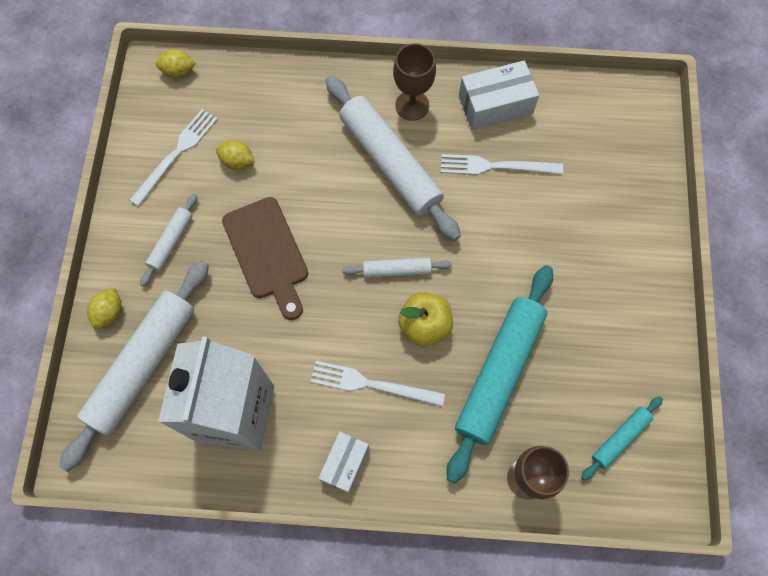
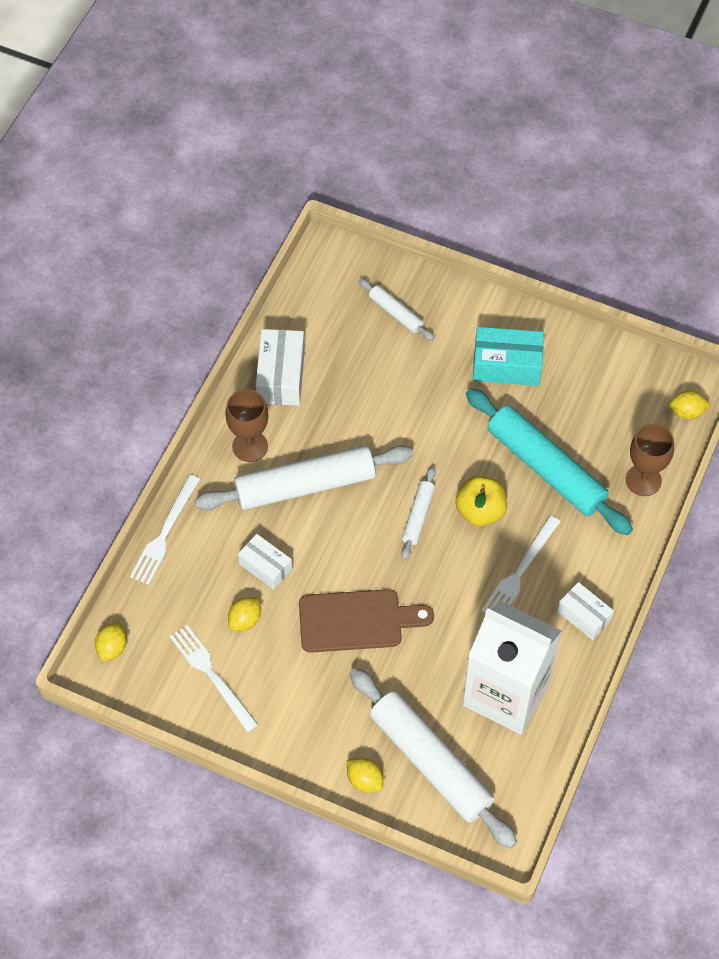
camera: 70 degrees left, 10 degrees down
(171, 242) = (310, 704): white rolling pin -> white rolling pin (395, 313)
(295, 159) = (265, 567): none -> white box
(496, 166) = (346, 399): white fork -> white fork (165, 533)
(601, 298) = (506, 365): none -> turquoise box
(619, 438) = (633, 400): turquoise rolling pin -> none
(631, 501) = (686, 412): none -> yellow lemon

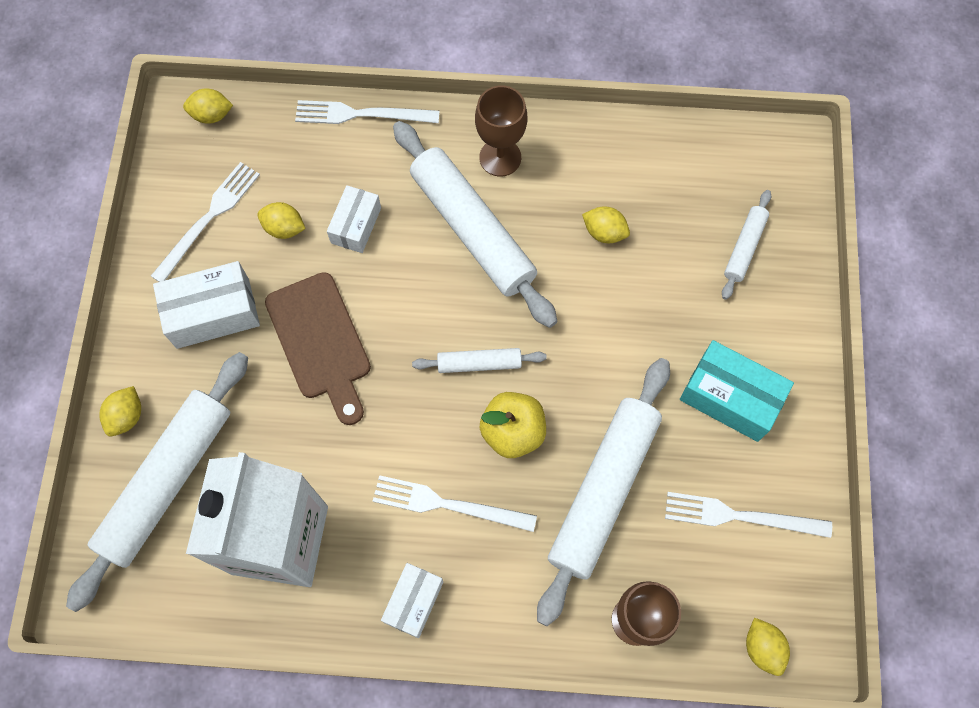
camera: 70 degrees right, 10 degrees up
(281, 376) = (603, 157): white box -> white box (213, 313)
(345, 398) = (604, 232): none -> yellow lemon
(506, 365) = (730, 397): turquoise box -> turquoise box turned 45 degrees counterclockwise
(546, 468) = (604, 491): turquoise rolling pin -> white rolling pin
(594, 391) = (740, 516): none -> white fork

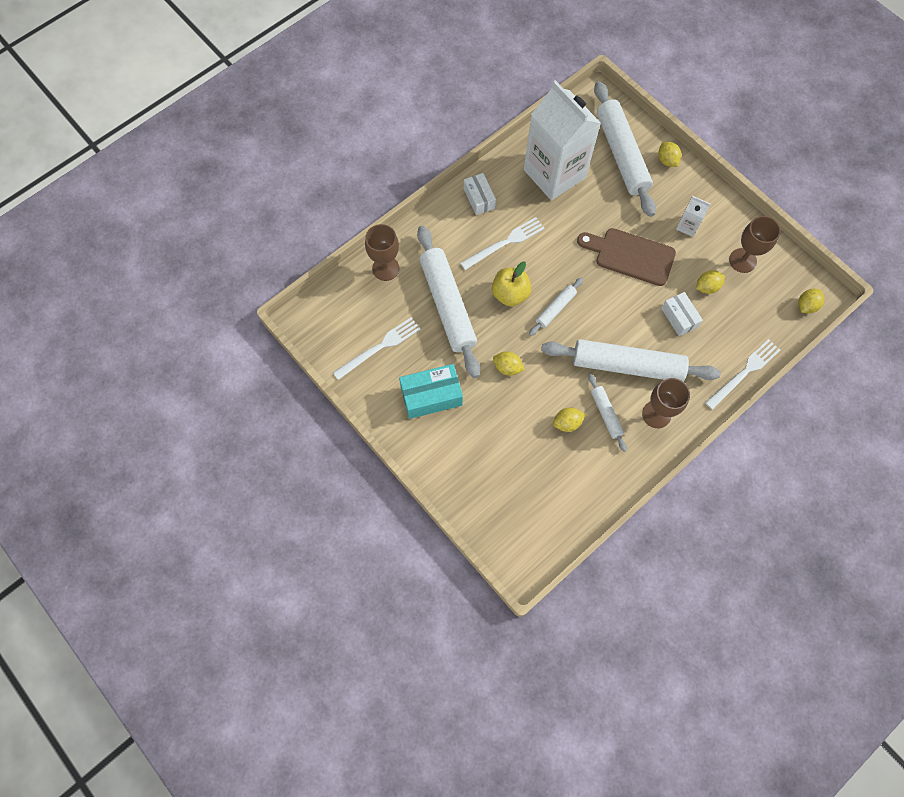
camera: 135 degrees right, 0 degrees up
(208, 218) = (742, 260): white fork -> brown goblet
(213, 313) = (687, 226): white box -> white carton
(744, 247) = (494, 480): white rolling pin -> white rolling pin (606, 414)
(762, 648) = (324, 303): yellow lemon -> yellow lemon (507, 367)

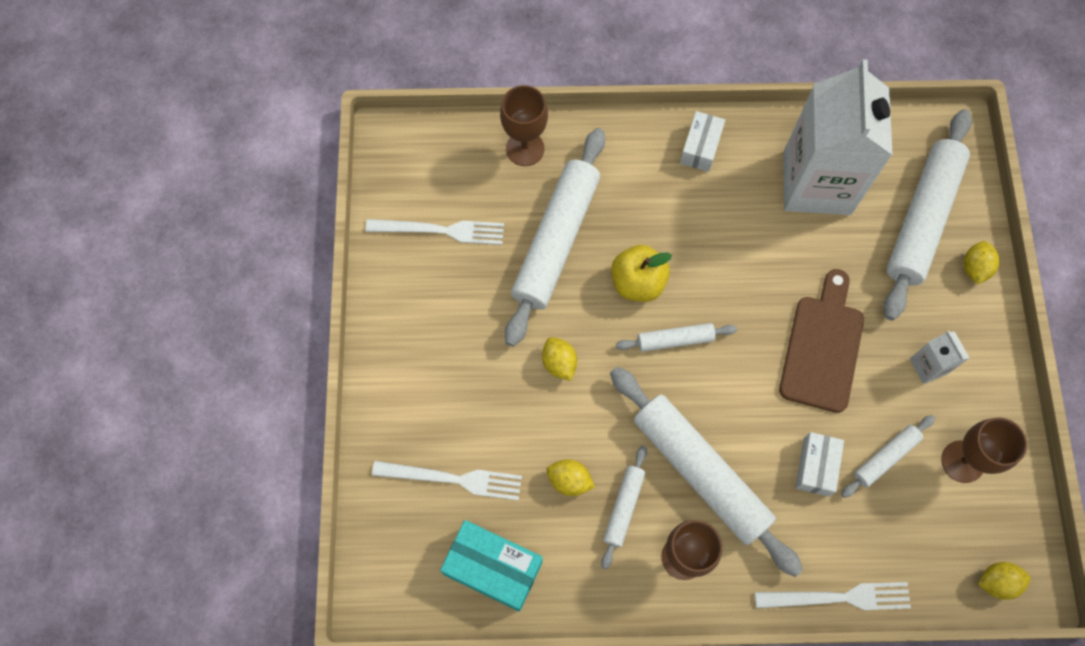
camera: 40 degrees right, 0 degrees up
(431, 396) = (447, 328): turquoise box -> turquoise box (493, 568)
(505, 243) = (684, 220): white fork -> white fork (453, 479)
(630, 255) = (823, 347): brown cutting board -> brown cutting board turned 45 degrees clockwise
(707, 287) = (885, 457): yellow lemon -> white rolling pin

